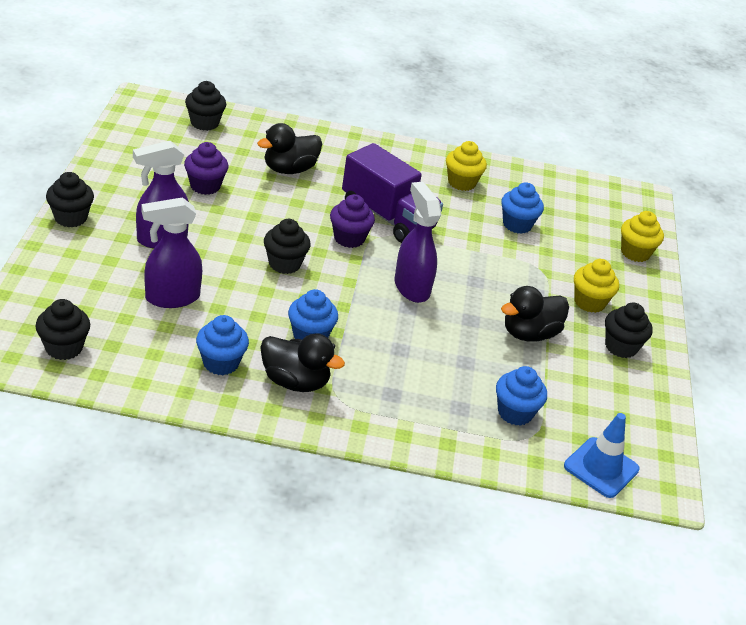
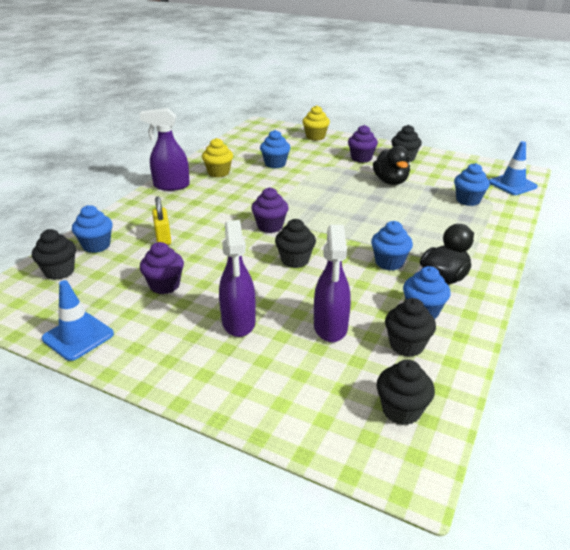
camera: 65 degrees left, 5 degrees down
(70, 218) = (178, 383): black cupcake -> black cupcake (406, 345)
(115, 155) = (78, 336): none -> blue traffic cone
(256, 133) = (96, 246): none -> blue cupcake
(289, 169) = (163, 238): black duck -> yellow padlock
(388, 217) = (248, 206): purple truck -> none
(411, 287) = (336, 212): purple spray bottle -> purple spray bottle (171, 186)
(589, 302) = (361, 158): yellow cupcake -> purple cupcake

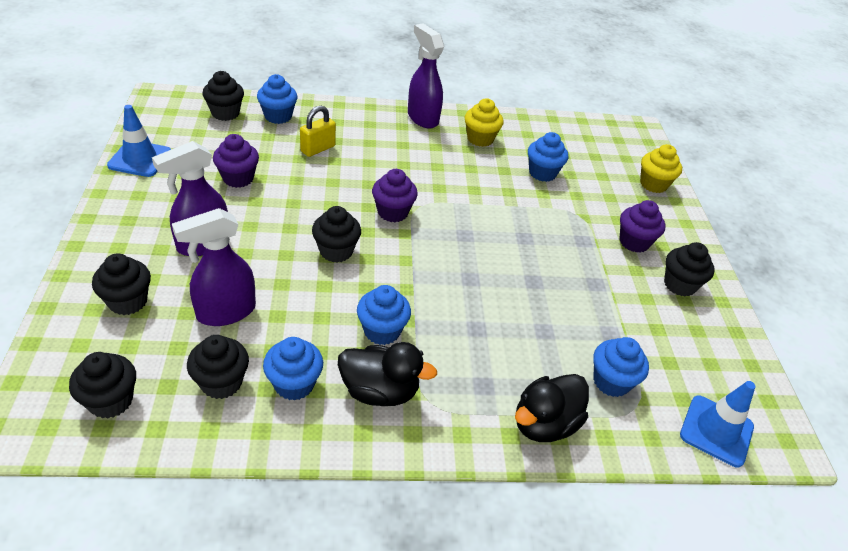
camera: 55 degrees right, 10 degrees up
(284, 380) = (128, 301): none -> black cupcake
(390, 181) = (593, 286): black duck -> black duck (544, 424)

